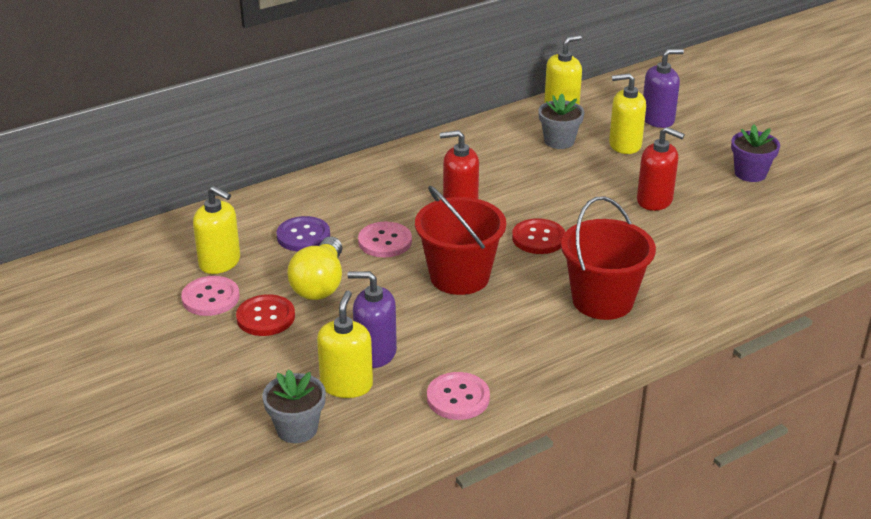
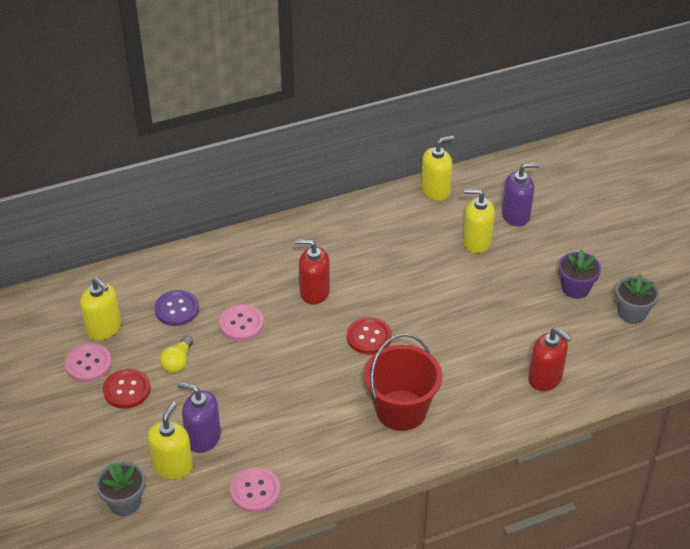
camera: 10 degrees right, 10 degrees up
(320, 284) = (178, 362): yellow light bulb -> yellow light bulb, size x0.61
(459, 276) = (292, 369): red bucket -> none
(559, 141) = (420, 230): grey flower pot -> grey flower pot (632, 313)
(655, 200) = (481, 308): red soap dispenser -> red soap dispenser (545, 378)

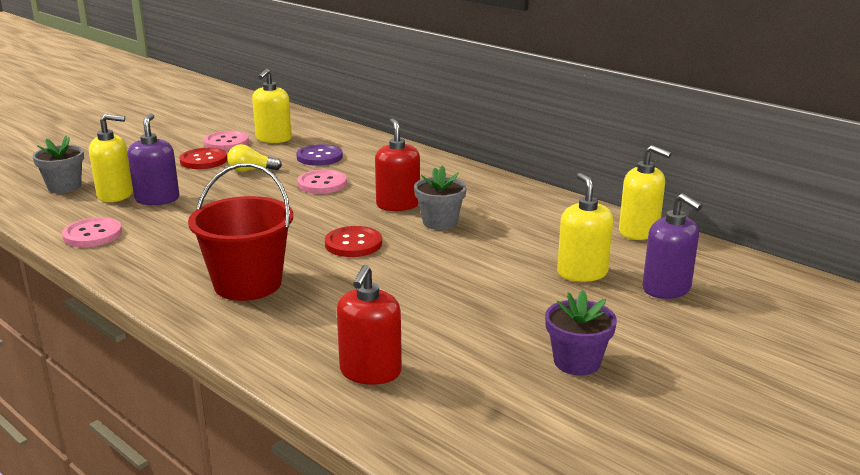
camera: 65 degrees right, 20 degrees down
(632, 313) = (577, 425): grey flower pot -> grey flower pot (440, 222)

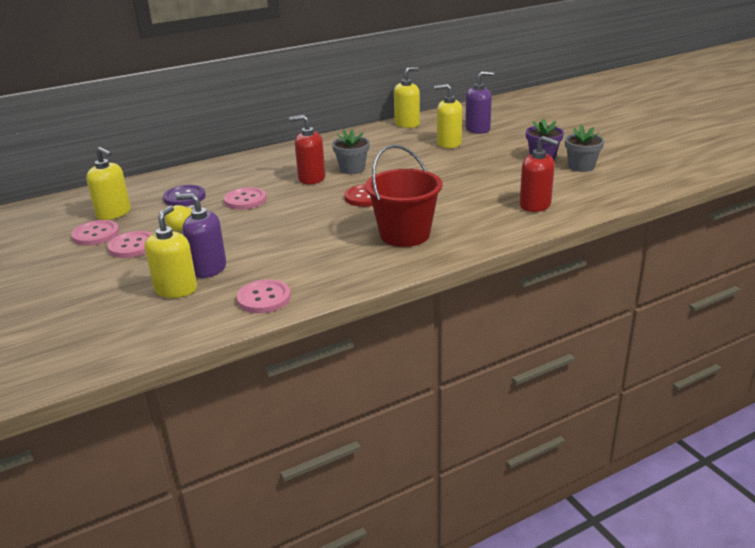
camera: 70 degrees left, 5 degrees up
(64, 187) = (122, 319): grey flower pot -> grey flower pot (581, 166)
(203, 160) = (132, 246): red button -> pink button

